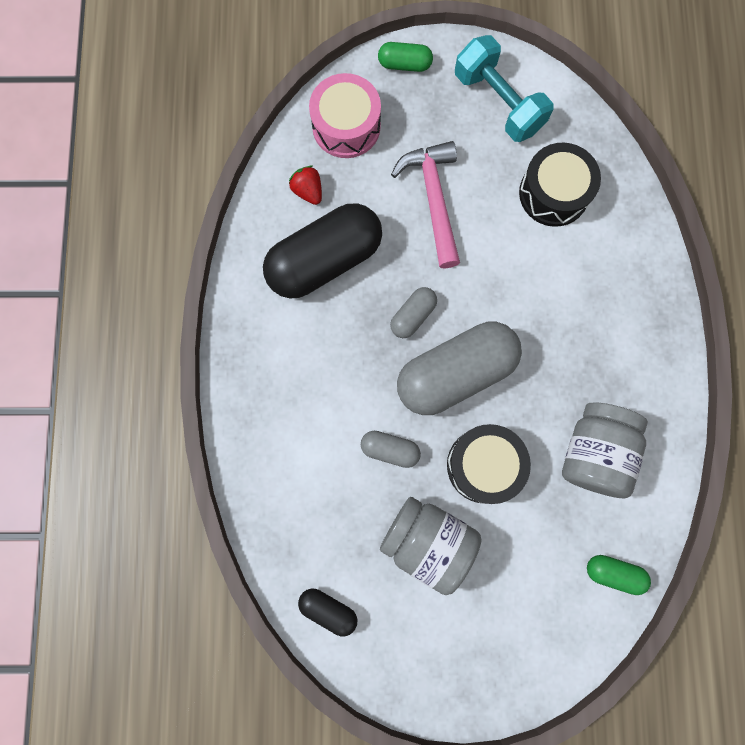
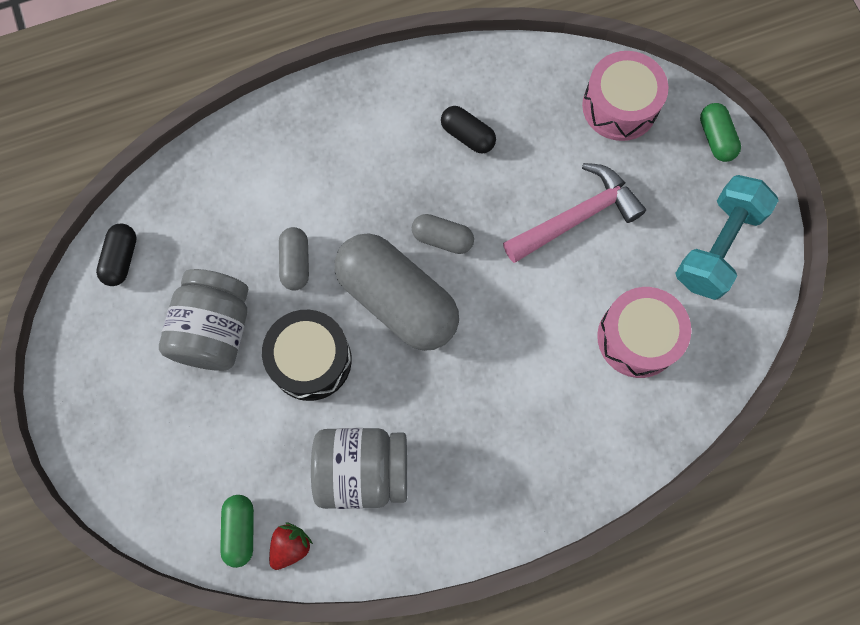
camera: 70 degrees right, 5 degrees down
(308, 191) = (534, 95): red strawberry -> red strawberry (290, 546)
(325, 260) = (467, 136): black capsule -> black capsule, size x0.46
(553, 193) = (637, 338): black drum -> pink drum

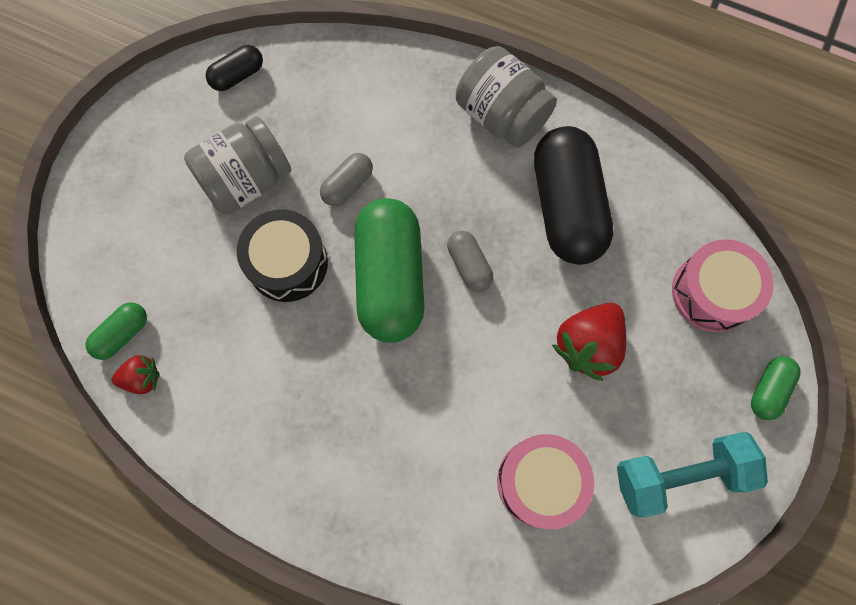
camera: 45 degrees right, 0 degrees up
(362, 471) = (241, 376): grey jar -> grey jar (501, 115)
(397, 300) = (390, 279): grey capsule -> green capsule
(467, 136) = (566, 207): black capsule -> black capsule, size x2.17
(576, 217) = (587, 345): pink hammer -> red strawberry

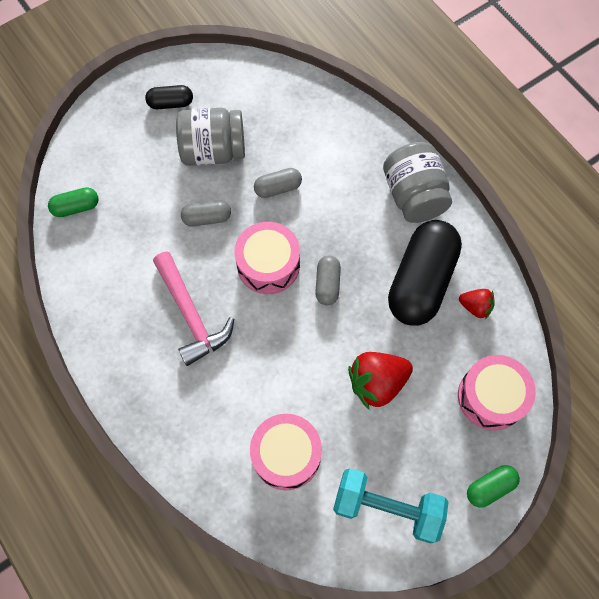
camera: 30 degrees right, 5 degrees down
(142, 378) = (71, 242): red strawberry -> red strawberry (475, 307)
(238, 75) = (249, 79): black capsule -> black capsule (171, 103)
(287, 263) = (207, 218): black drum -> grey capsule
(337, 385) = (191, 314): none -> pink hammer
(390, 279) = (268, 265): green capsule -> pink drum

